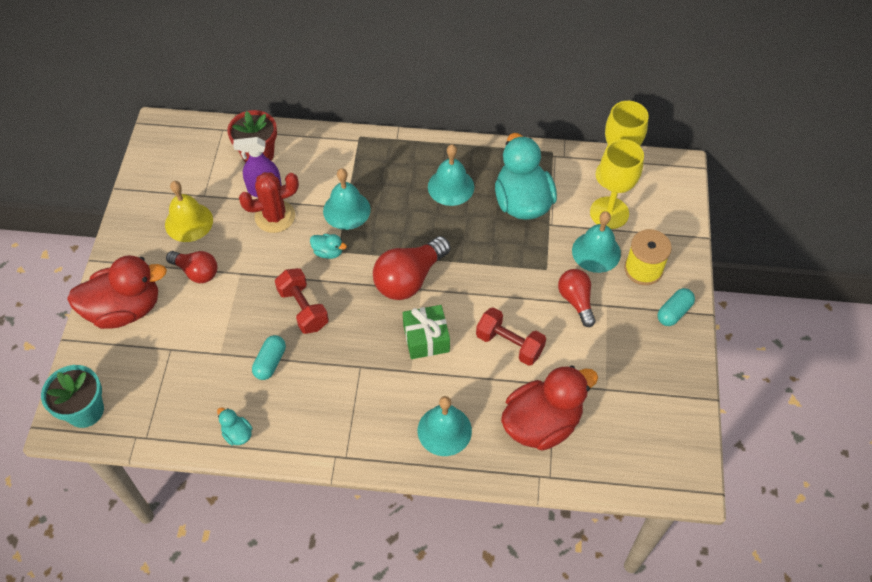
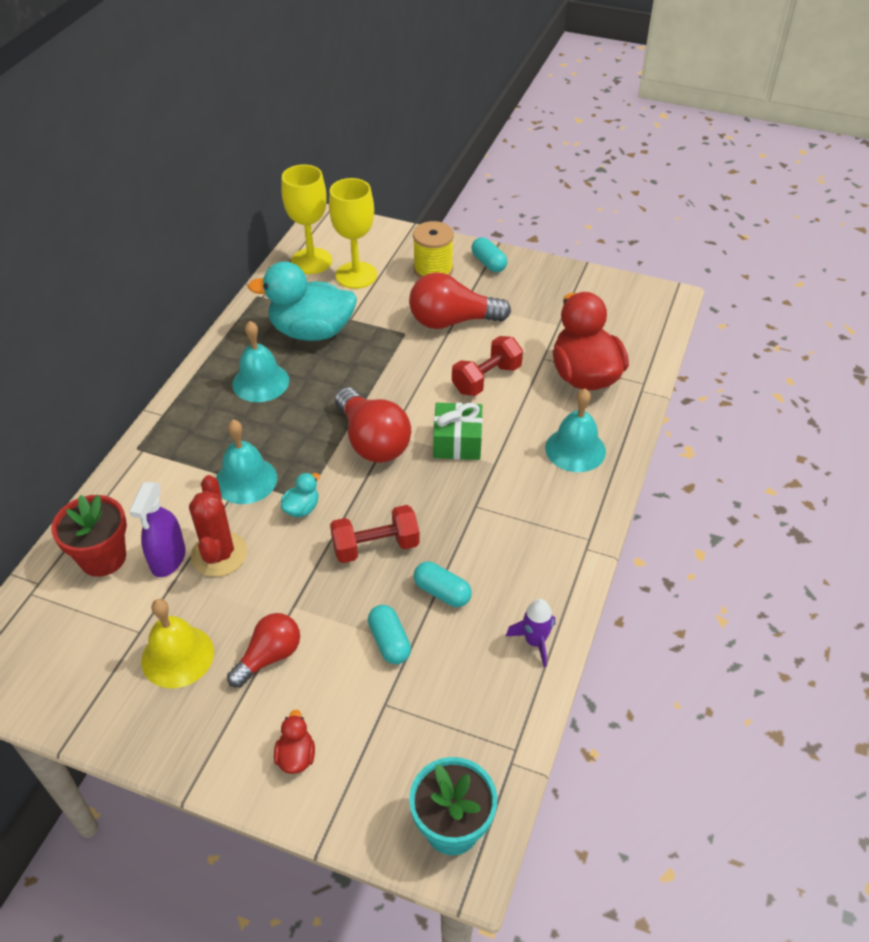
camera: 75 degrees left, 10 degrees down
(125, 309) = (296, 756): red duck -> red duck, size x0.42
(220, 339) = (389, 642): none -> turquoise capsule
(237, 434) = (535, 641): turquoise duck -> purple rocket
(576, 301) = (452, 321): red light bulb -> red light bulb, size x1.58
(596, 252) = (399, 295): turquoise bell -> none

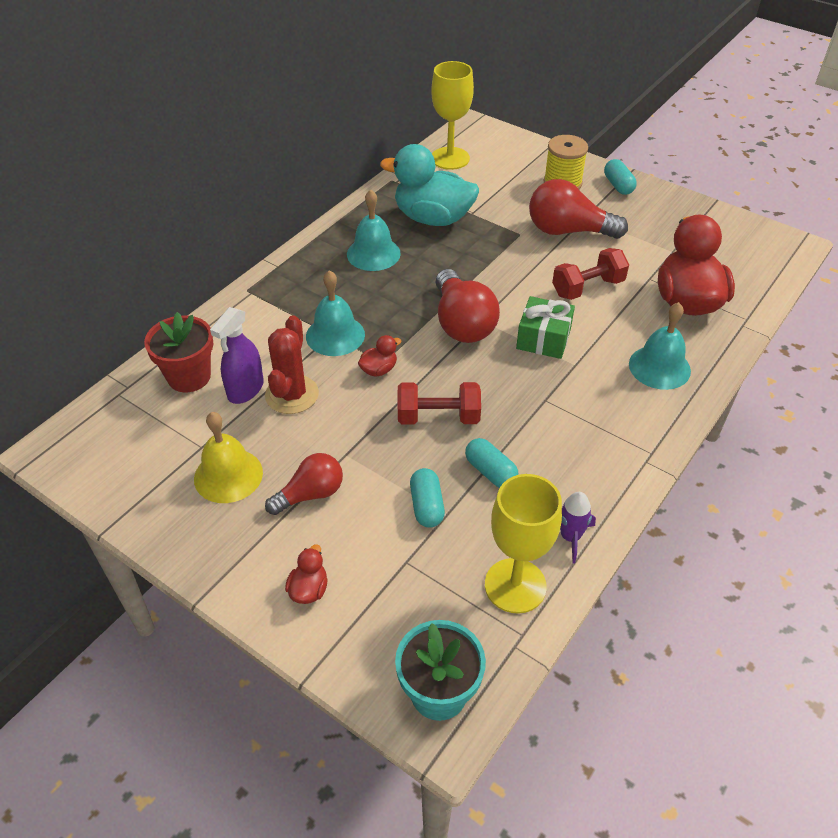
camera: 15 degrees right, 0 degrees up
(302, 508) = (379, 369): turquoise duck -> red duck
(356, 275) = (488, 177): yellow goblet -> yellow goblet (515, 585)

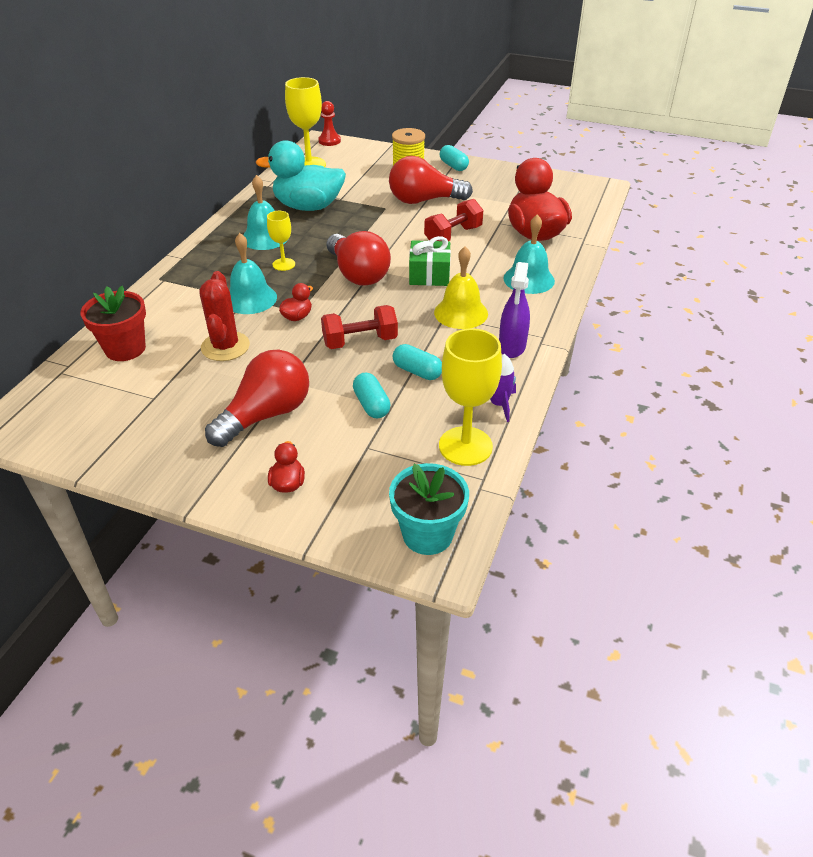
camera: 15 degrees left, 5 degrees down
(228, 475) = (186, 414): yellow bell -> yellow bell (461, 313)
(245, 389) = (181, 350): purple spray bottle -> purple spray bottle (512, 346)
(310, 494) = (266, 415): red light bulb -> red light bulb, size x1.58
(384, 294) = (283, 264): none -> yellow goblet
(483, 127) = (329, 141): none -> red pawn

